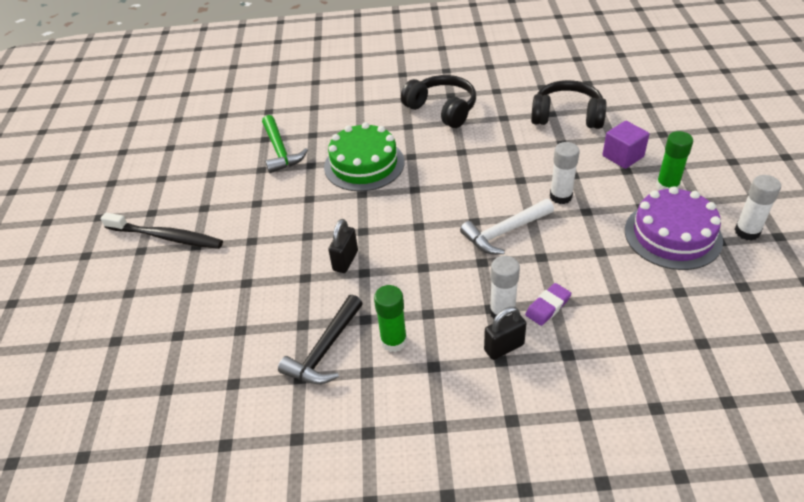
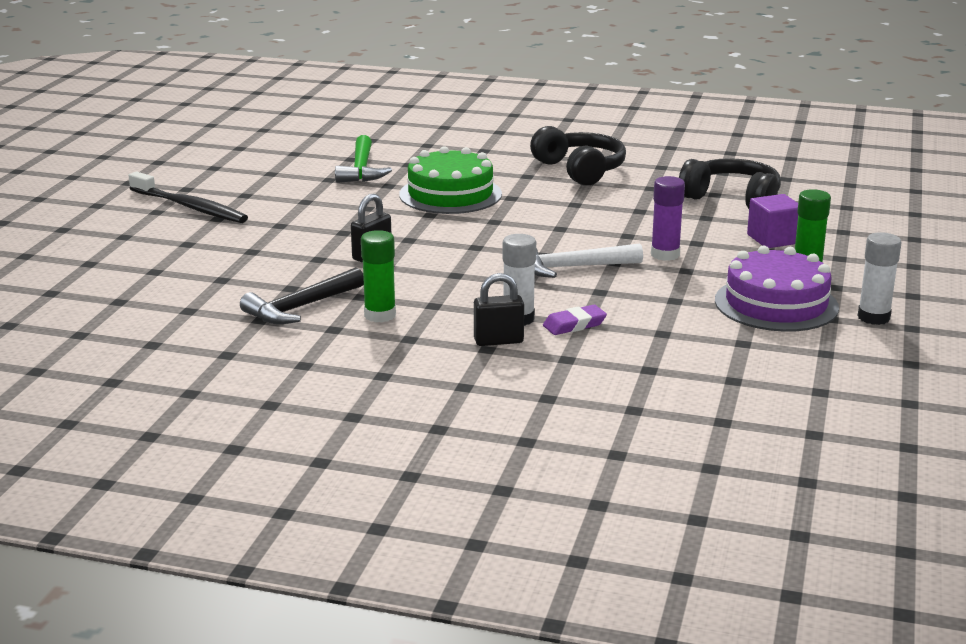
camera: 15 degrees right, 20 degrees down
(560, 196) = (665, 255): white glue stick -> purple glue stick

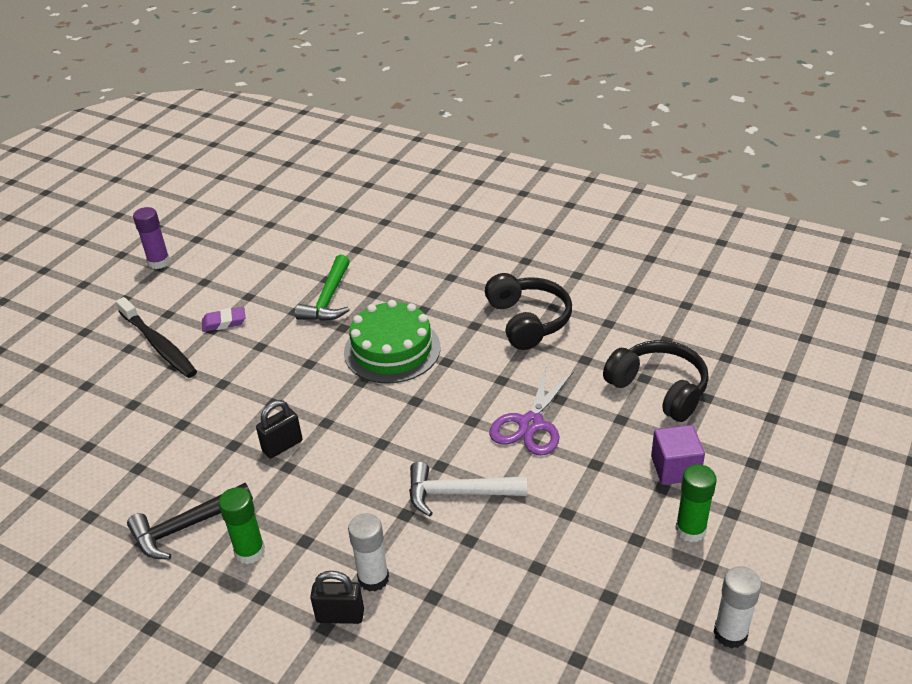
camera: 15 degrees right, 15 degrees up
(574, 325) = (422, 597): purple eraser -> purple eraser (224, 322)
(620, 226) = (531, 424): none -> purple scissors
(665, 255) = (556, 482): purple glue stick -> purple glue stick (159, 262)
(776, 304) = (636, 591): purple cake -> none

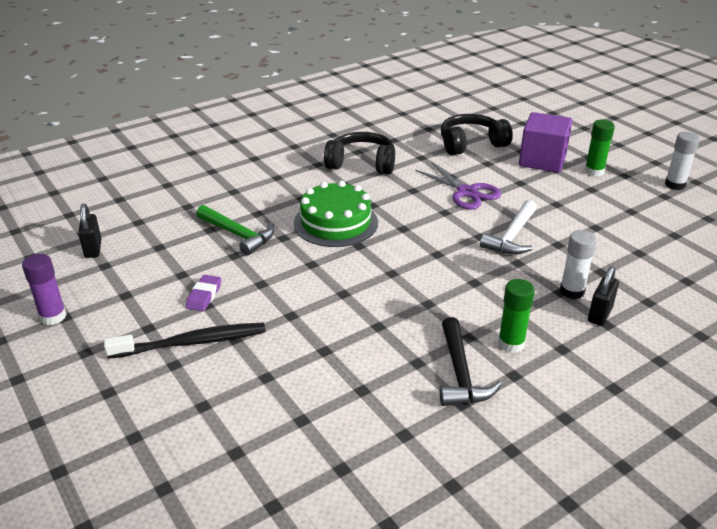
camera: 65 degrees left, 5 degrees down
(282, 446) = (402, 300): black padlock -> black padlock (93, 249)
(675, 468) = (542, 160): purple cube -> purple cube, size x1.55

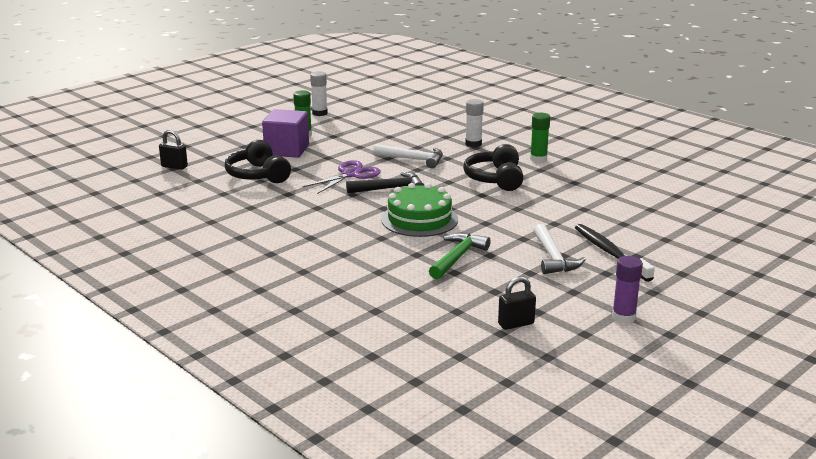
camera: 100 degrees left, 10 degrees down
(204, 296) = (553, 258): purple eraser -> white hammer
(361, 164) = (306, 217): black headphones -> black headphones (495, 179)
(460, 373) = (576, 171): black hammer -> black hammer (390, 189)
(599, 314) = (494, 138): black padlock -> black padlock (174, 166)

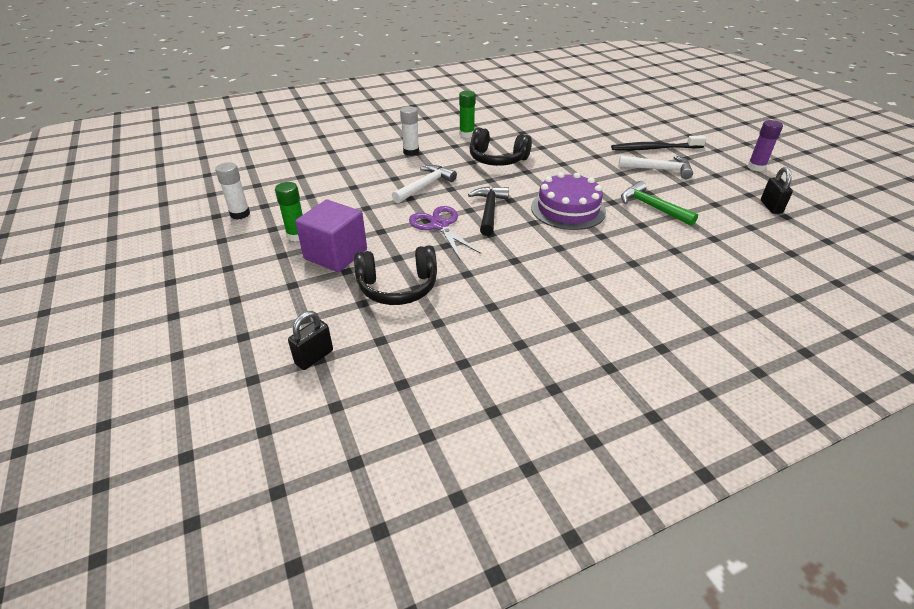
camera: 70 degrees left, 15 degrees up
(419, 219) = (568, 209): green cake -> purple cake

